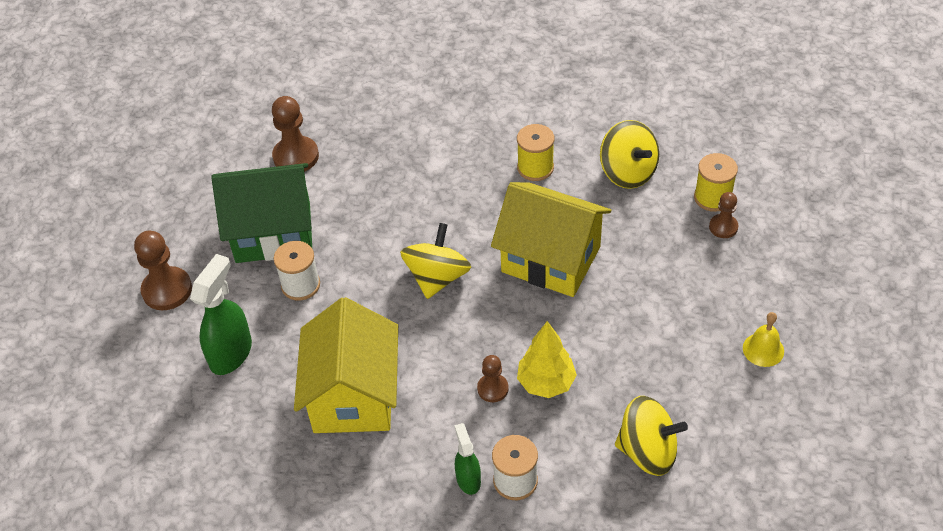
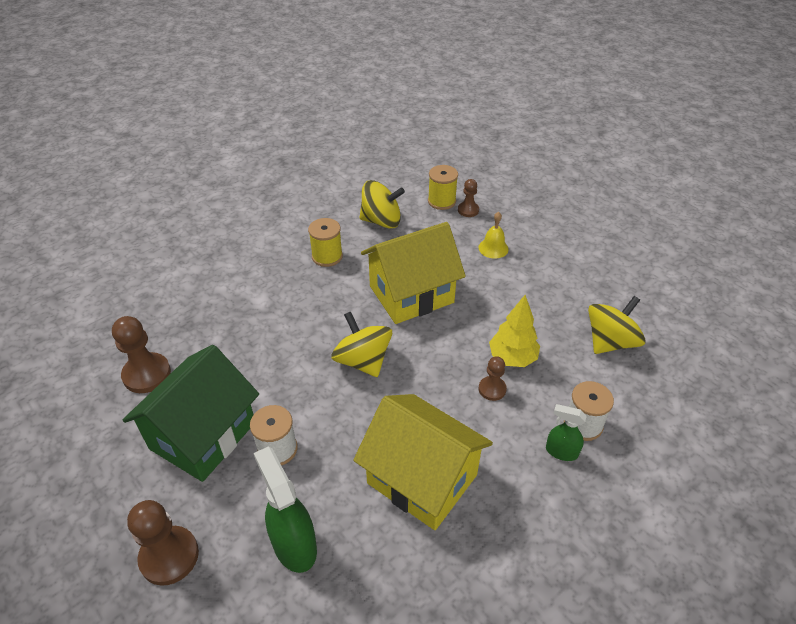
camera: 55 degrees left, 5 degrees down
(763, 349) = (574, 248): yellow bell -> yellow bell (493, 248)

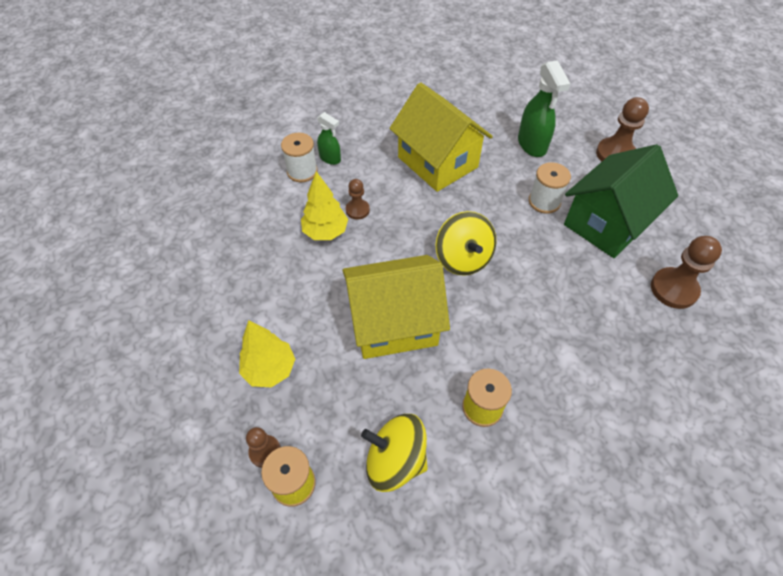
camera: 165 degrees left, 10 degrees up
(493, 248) = (270, 369): yellow bell -> yellow tree
(610, 341) = (229, 228): yellow spinning top -> none

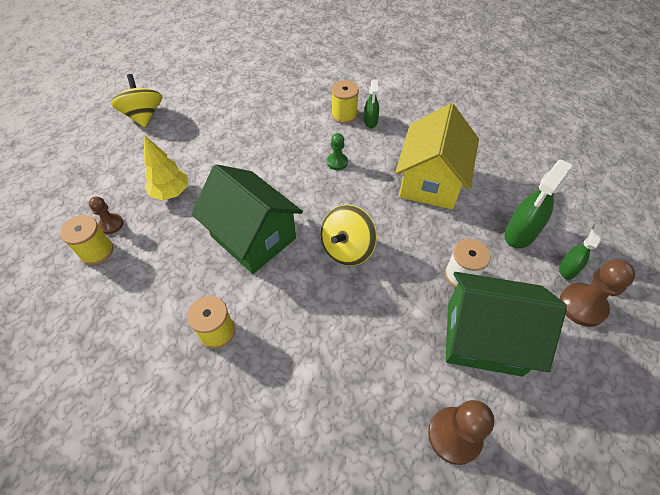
camera: 55 degrees right, 0 degrees up
(302, 171) = (344, 115): white spool -> yellow spool
(325, 232) = (302, 157): yellow tree -> none
(357, 210) = (337, 162): brown pawn -> green pawn
(394, 323) = (253, 237): yellow house -> green house
(395, 460) = (142, 298): yellow spinning top -> yellow spinning top (144, 116)
(581, 141) = (567, 269): none -> green spray bottle

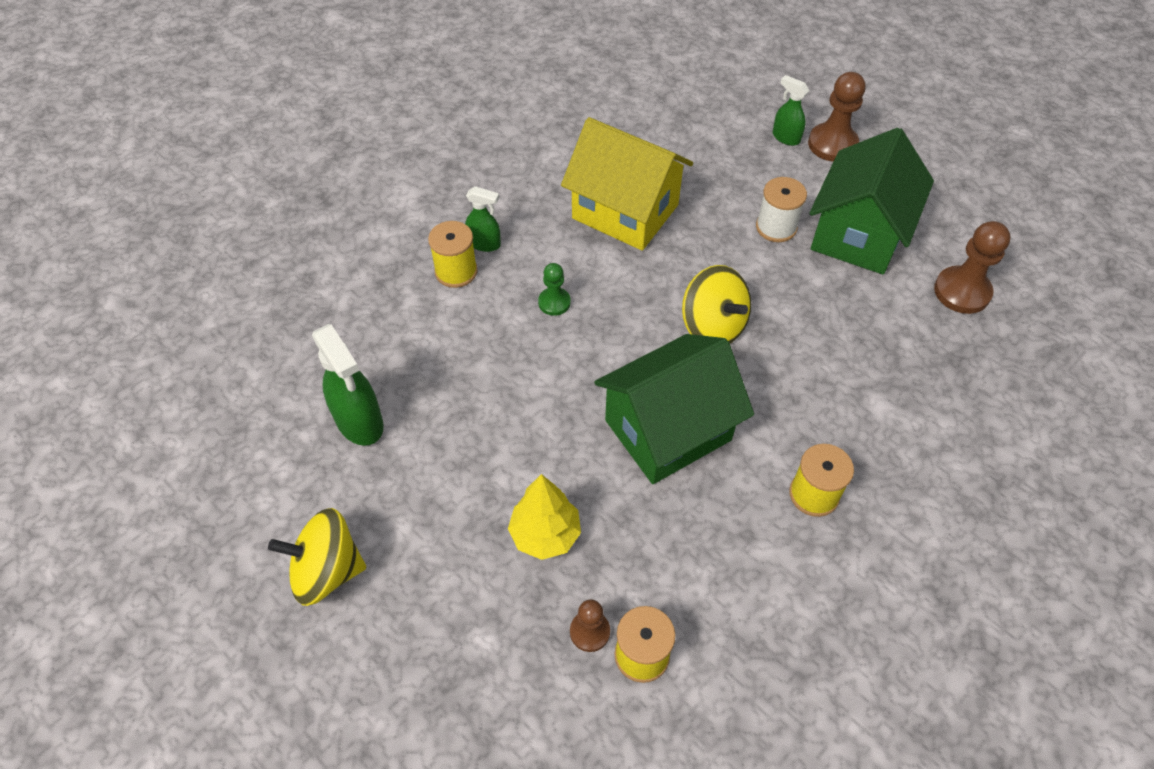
camera: 75 degrees left, 0 degrees up
(519, 234) = (730, 158): green spray bottle -> green spray bottle (360, 422)

